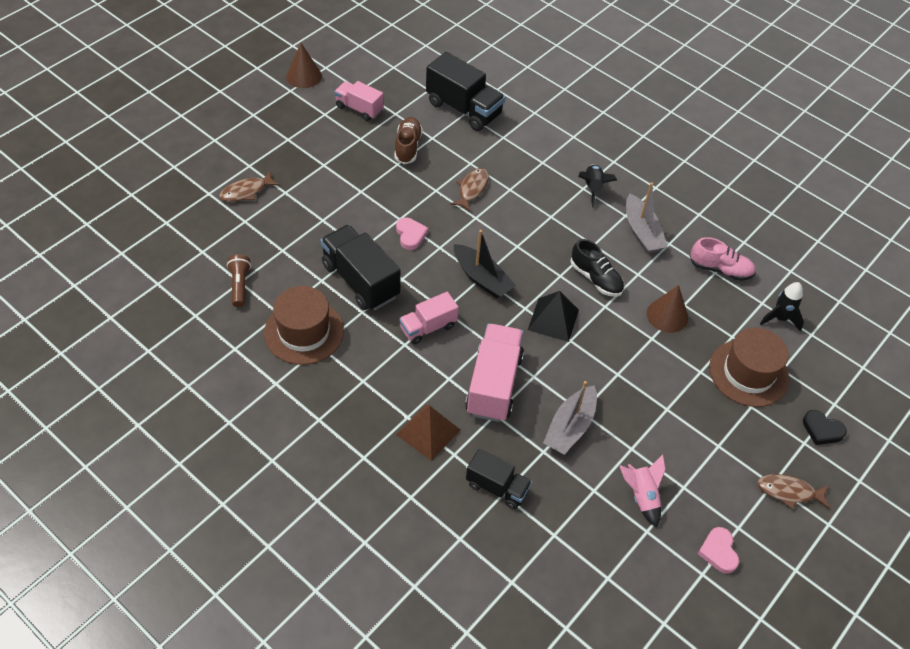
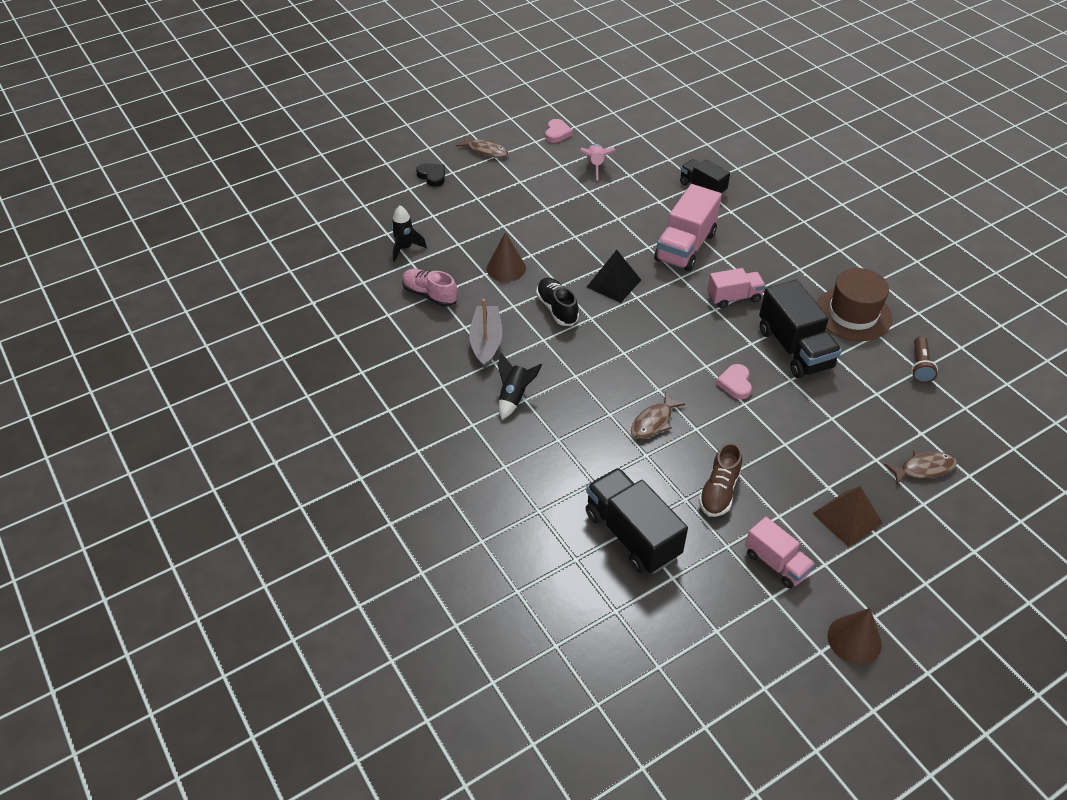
camera: 160 degrees left, 5 degrees down
(428, 432) = (749, 227): brown pyramid -> brown pyramid (847, 518)
(482, 278) = (670, 329): black boat -> none
(570, 427) = (631, 210): grey boat -> none
(748, 373) = (463, 217): brown hat -> none

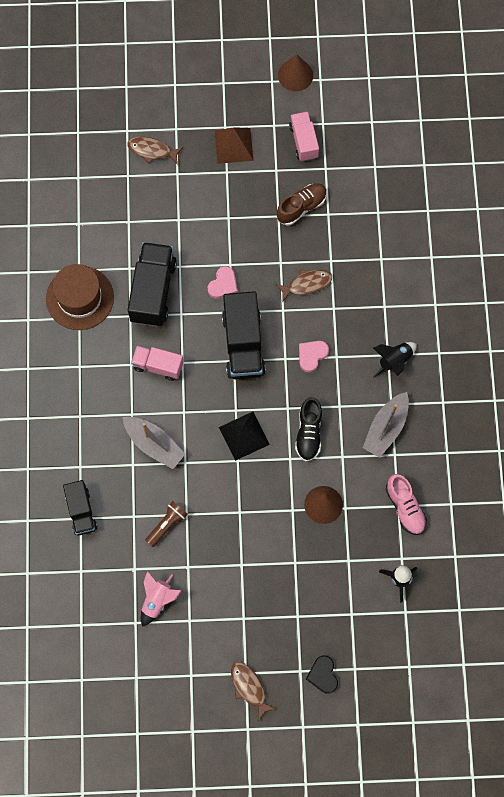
camera: 150 degrees left, 25 degrees up
(557, 133) = (161, 676): pink heart -> pink heart (312, 355)
(632, 534) = (381, 207): black truck -> black truck (243, 344)
(685, 247) = (154, 444): pink truck -> grey boat
(920, 366) = (75, 226): brown flashlight -> brown flashlight (167, 525)

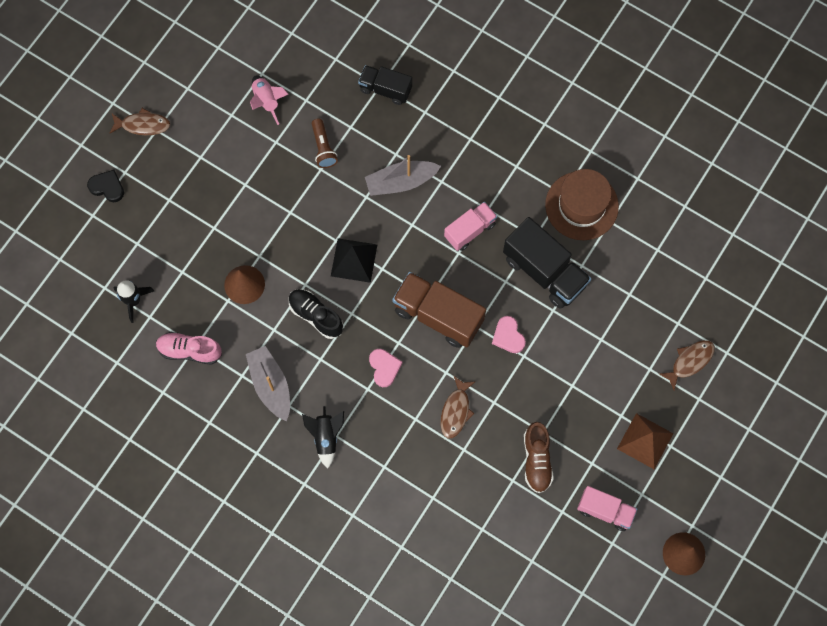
camera: 125 degrees right, 0 degrees up
(243, 344) = (438, 315): black truck -> brown truck

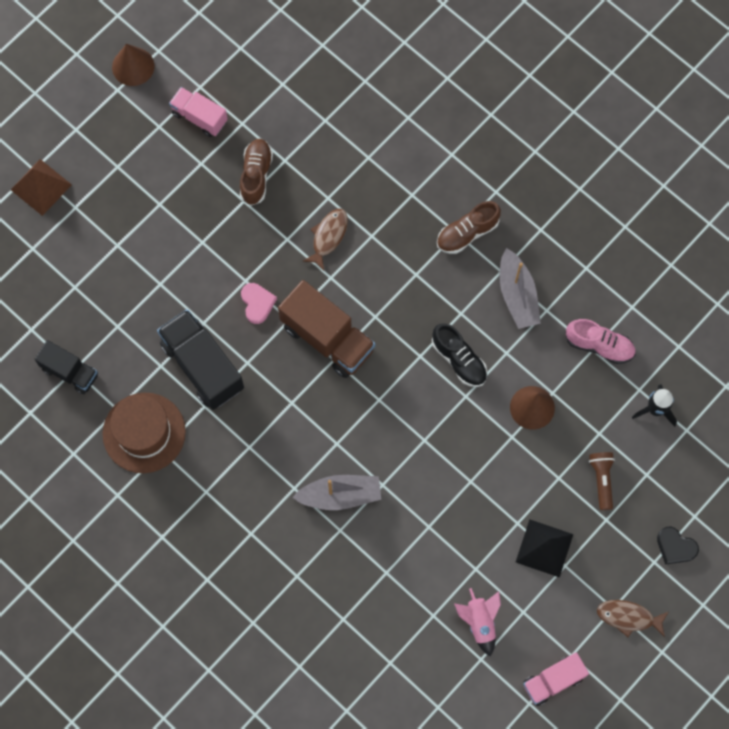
camera: 170 degrees left, 0 degrees up
(323, 148) = (422, 552): brown flashlight -> brown flashlight (601, 480)
(326, 437) = (467, 233): black rocket -> brown shoe
(354, 260) = (408, 414): black pyramid -> black pyramid (544, 548)
(384, 368) = (394, 293): pink heart -> none
(385, 89) = (337, 612): black truck -> black truck (70, 372)
(470, 230) = (274, 425): pink truck -> pink truck (553, 681)
(645, 441) = (142, 175): brown pyramid -> brown pyramid (41, 187)
(689, 362) = (74, 245): brown fish -> none

